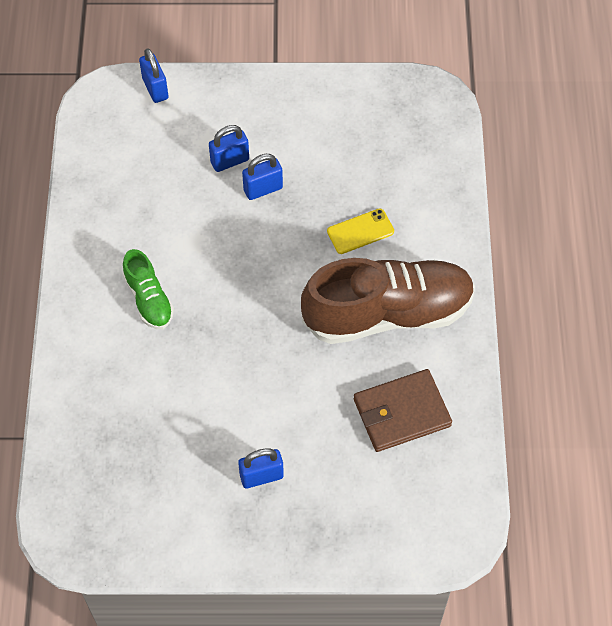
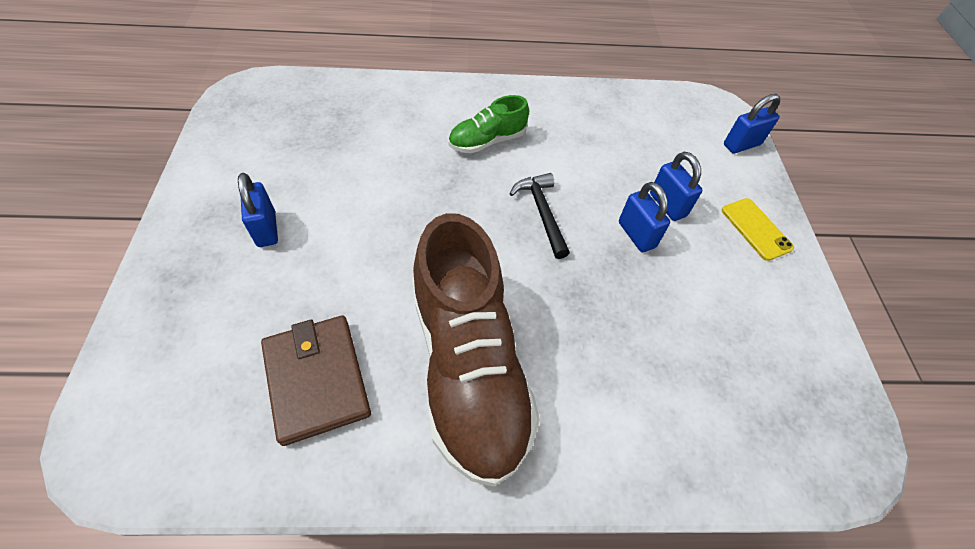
camera: 85 degrees right, 5 degrees down
(240, 257) = (542, 213): none -> black hammer
(360, 231) = (592, 338): yellow phone -> yellow phone (756, 229)

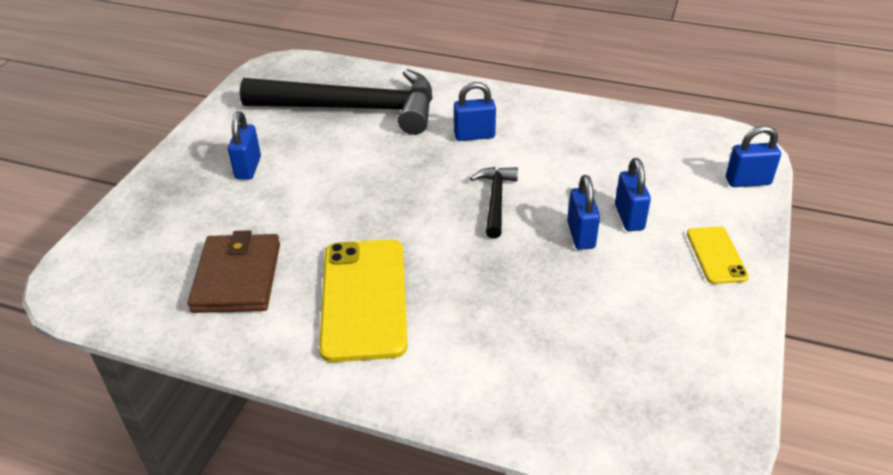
camera: 25 degrees right, 15 degrees down
(350, 131) = (352, 109): none -> black hammer
(469, 368) = (364, 298): brown shoe -> yellow phone
(487, 141) = (474, 135): green shoe -> blue padlock

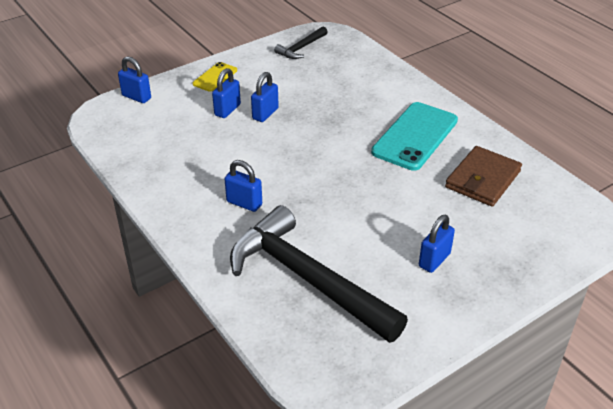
camera: 145 degrees left, 0 degrees up
(364, 298) = (415, 136): yellow phone -> turquoise phone
(495, 200) = (287, 152): black hammer -> black hammer (301, 48)

